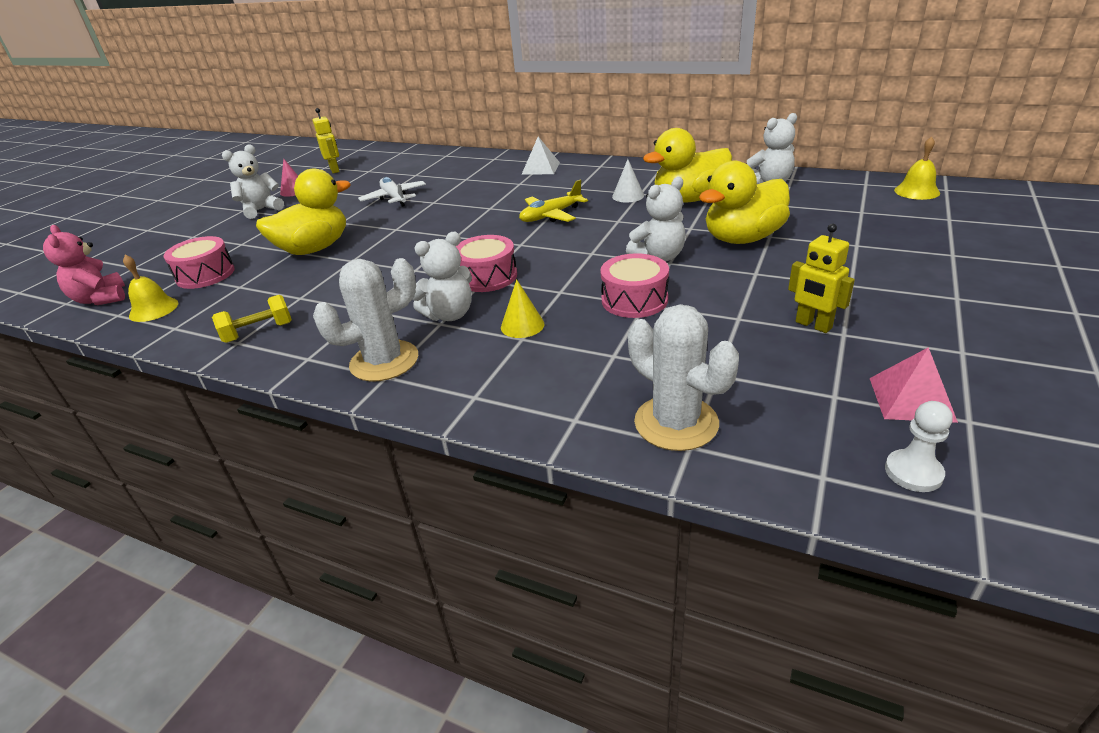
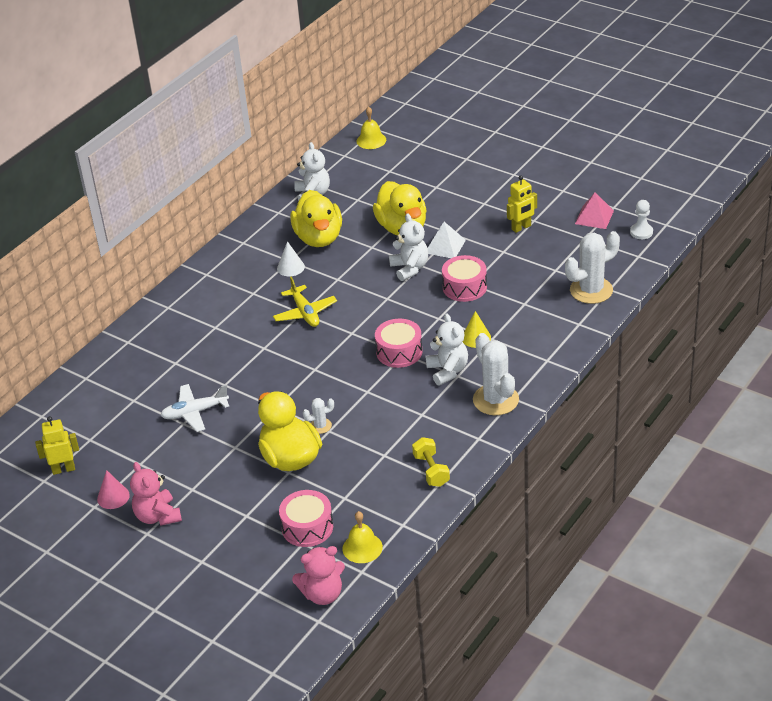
camera: 80 degrees left, 5 degrees up
(261, 210) = (158, 516): white teddy bear -> pink teddy bear
(360, 255) = (320, 426): none -> white cactus
(541, 168) = (184, 311): white pyramid -> white pyramid (445, 246)

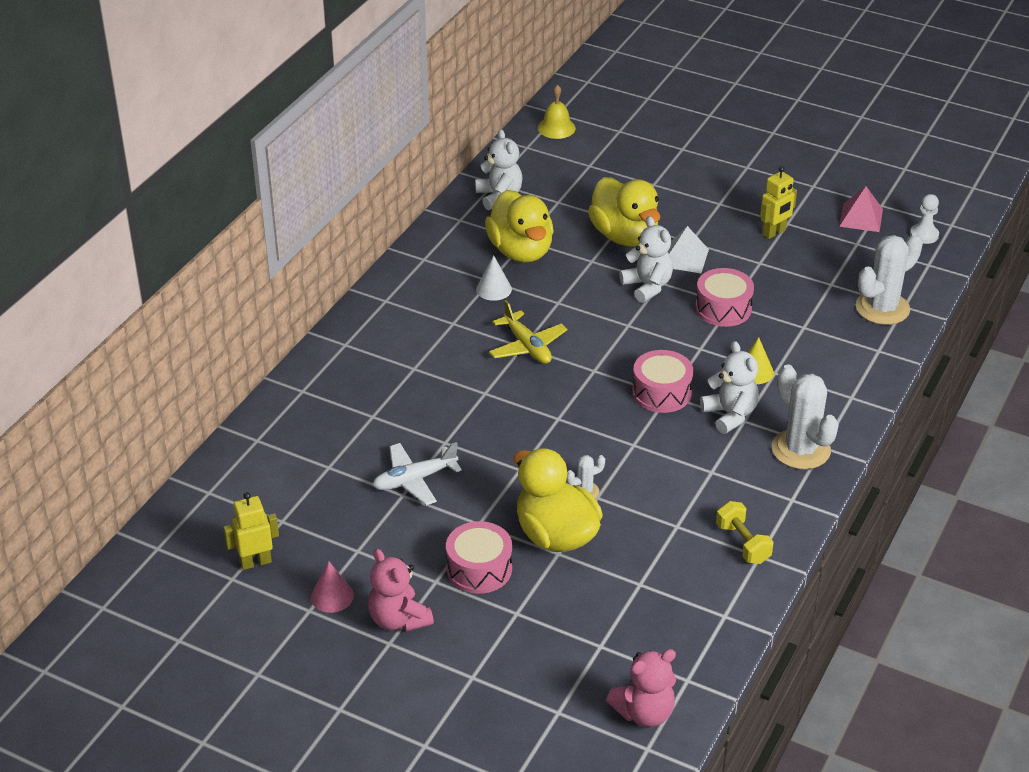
camera: 10 degrees left, 0 degrees up
(307, 527) = (601, 625): pink drum -> pink drum (479, 569)
(362, 548) = (680, 648): yellow bell -> none

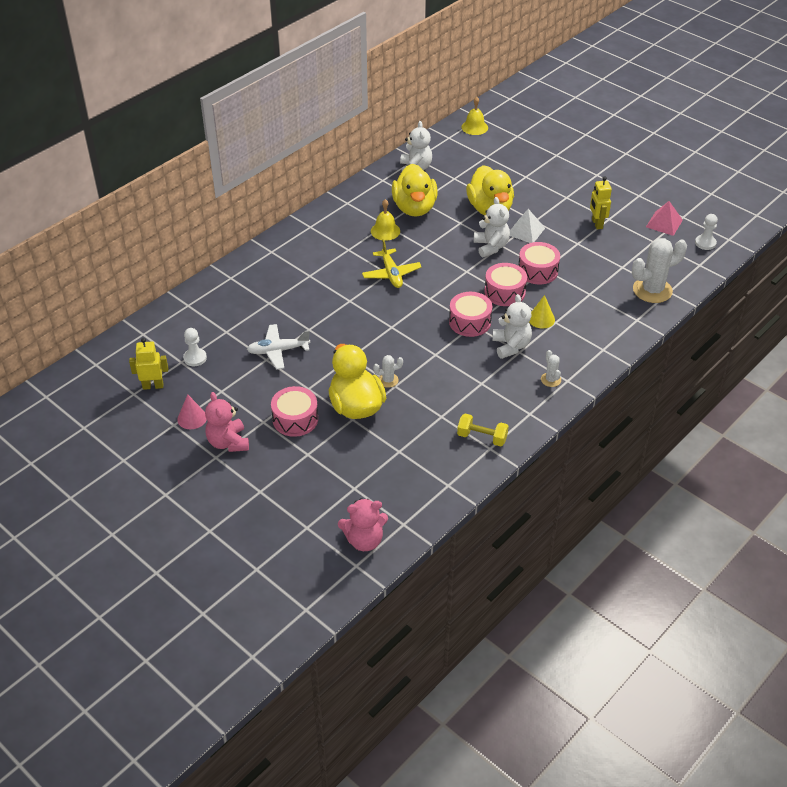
camera: 15 degrees right, 5 degrees up
(300, 512) = (195, 358): none -> white pawn
(494, 289) = (385, 231): white cone -> yellow bell
(691, 345) = (504, 292): none -> pink drum
(743, 543) = (482, 437): yellow dumbbell -> yellow dumbbell turned 60 degrees counterclockwise
(774, 232) = (597, 224): yellow robot -> yellow robot turned 105 degrees clockwise
(800, 450) = (550, 380): white cactus -> white cactus, size x0.48

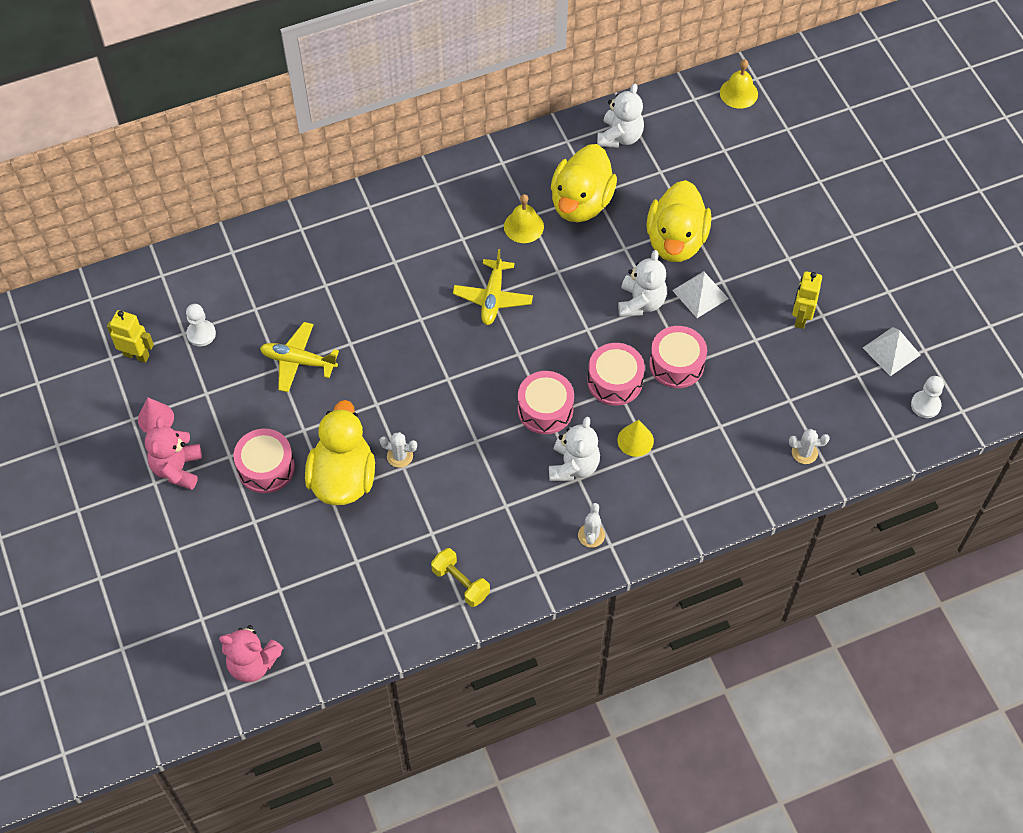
camera: 25 degrees right, 15 degrees up
(278, 351) = (298, 361): white plane -> yellow plane
(652, 290) = (804, 452): white cactus -> white cactus, size x0.48
(664, 223) = (891, 351): pink pyramid -> white pyramid

